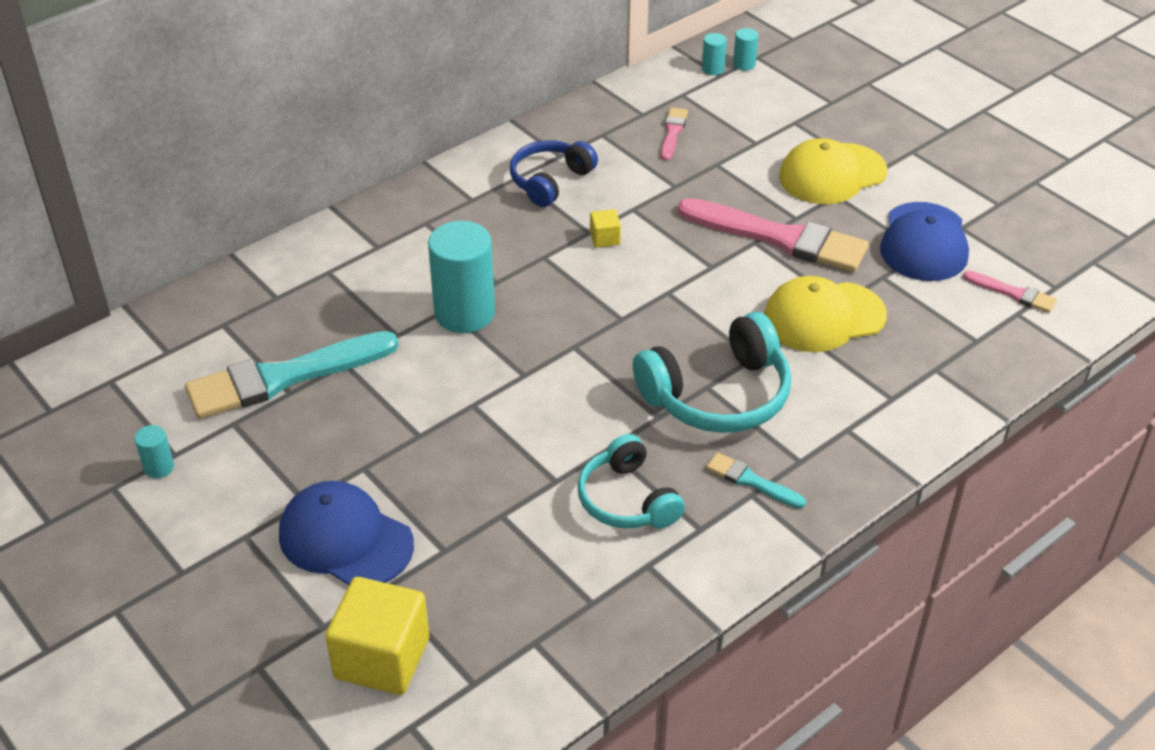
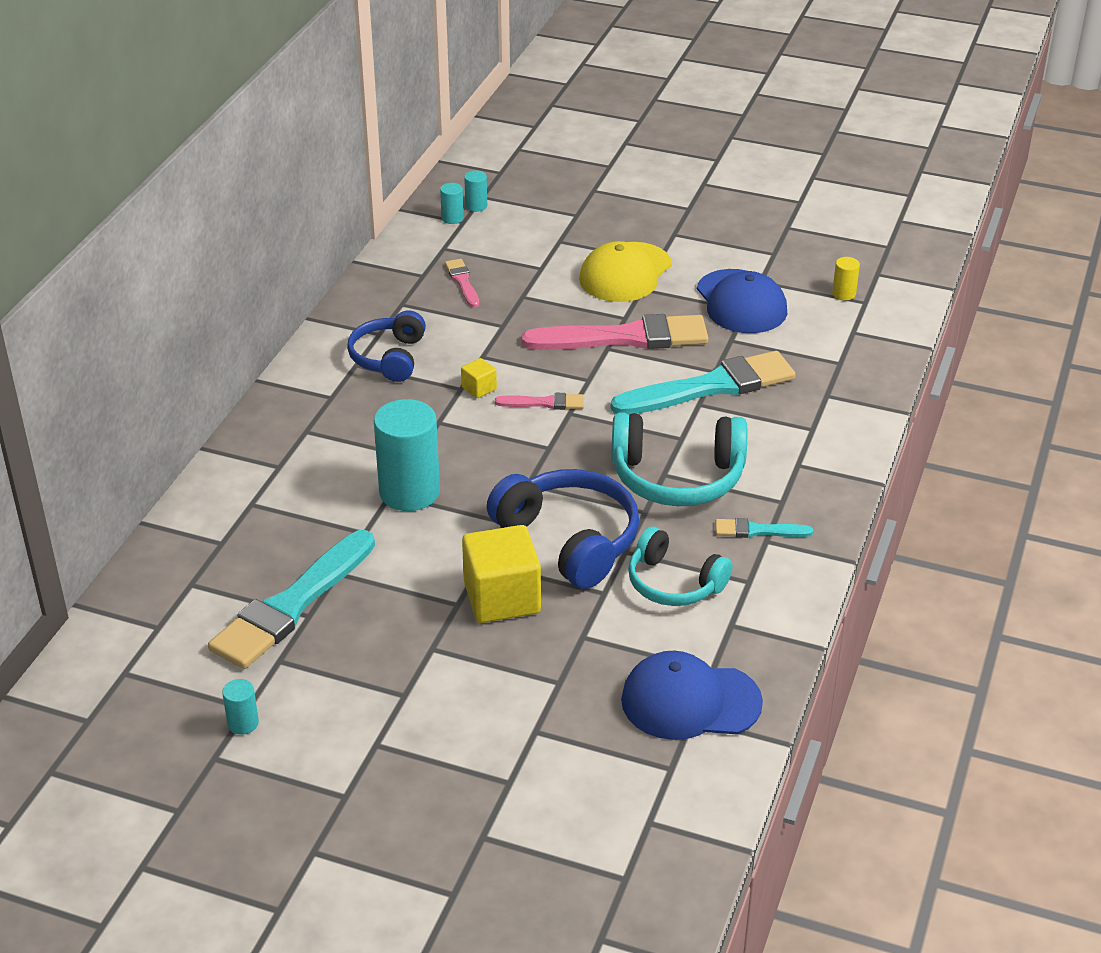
camera: 30 degrees left, 5 degrees down
(345, 539) = (467, 709): blue cap -> blue cap (690, 701)
(382, 658) = (580, 783): yellow cube -> yellow cube (502, 598)
(566, 416) = (569, 540): none -> blue headphones
(717, 395) = (677, 477): turquoise headphones -> turquoise headphones turned 60 degrees clockwise
(824, 317) = (711, 387): yellow cap -> turquoise brush
(1013, 293) = (838, 318): pink brush -> pink brush (544, 403)
(1039, 270) = (844, 294): none -> yellow cylinder

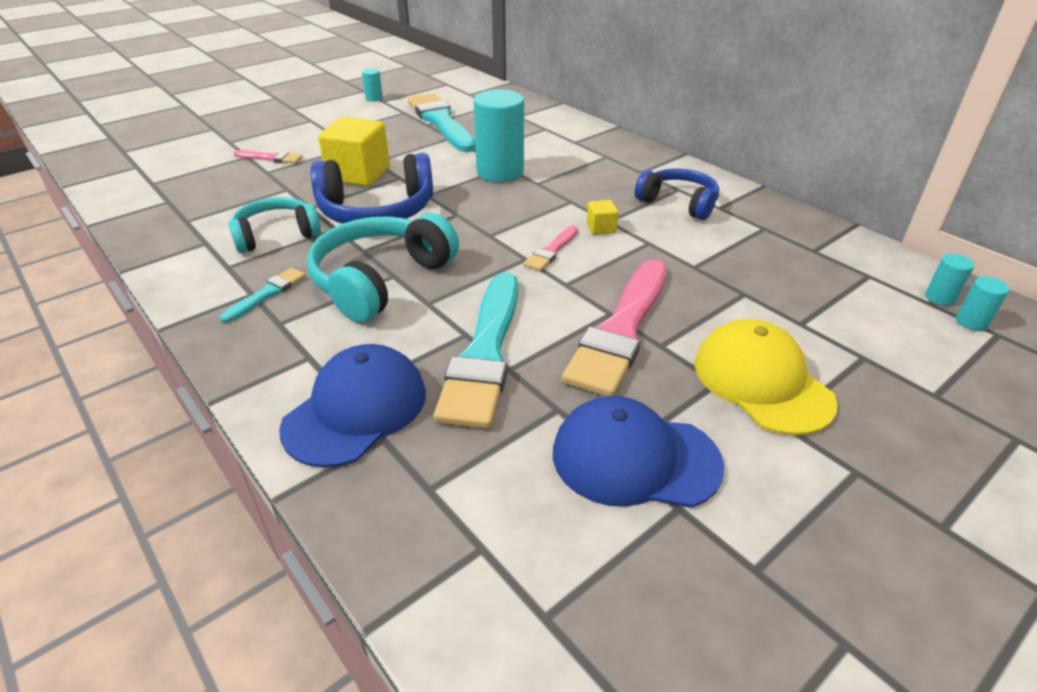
camera: 120 degrees right, 0 degrees up
(462, 282) = (790, 267): pink brush -> pink brush (271, 158)
(690, 701) = (179, 204): blue cap -> blue cap (356, 409)
(844, 294) = (586, 599): yellow cylinder -> none

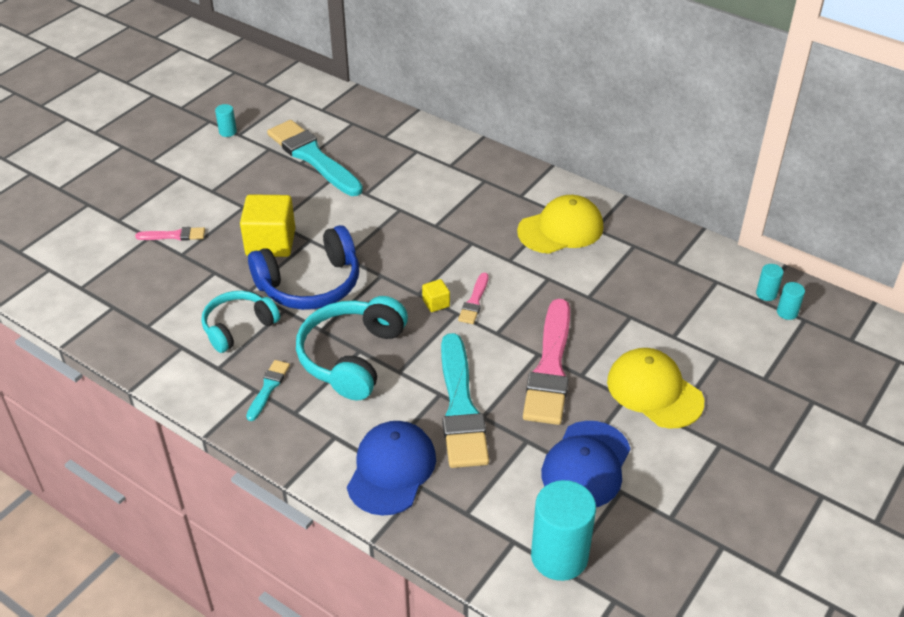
camera: 15 degrees left, 5 degrees up
(500, 172) = (397, 217): turquoise cylinder -> turquoise cylinder (559, 556)
(601, 228) = (505, 269): yellow cube -> yellow cube (436, 303)
(635, 458) = (586, 465): blue cap -> blue cap turned 60 degrees counterclockwise
(678, 203) = (561, 229): blue headphones -> yellow cap

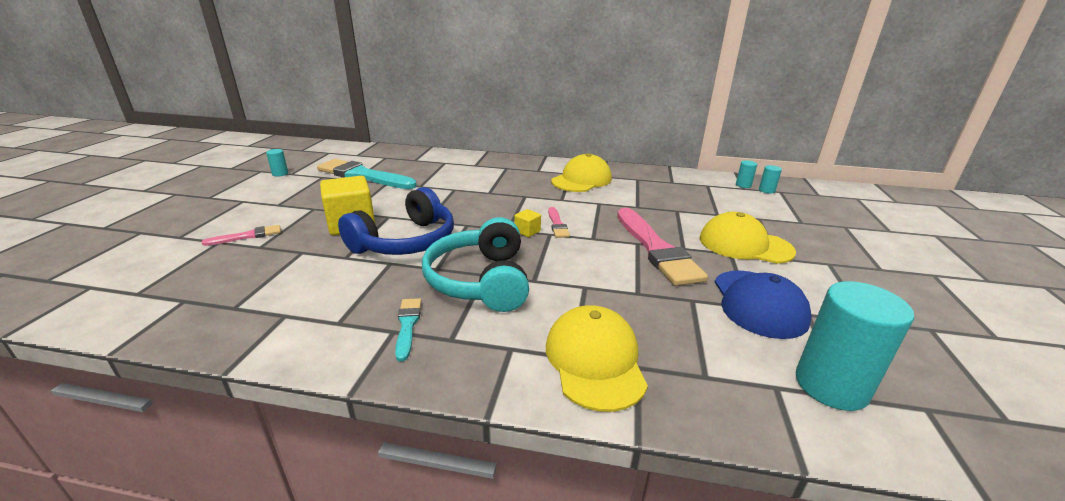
camera: 25 degrees left, 15 degrees down
(238, 327) = (347, 285): turquoise headphones -> none
(391, 470) = (595, 360): blue cap -> yellow cap
(460, 407) = (612, 292): turquoise brush -> none

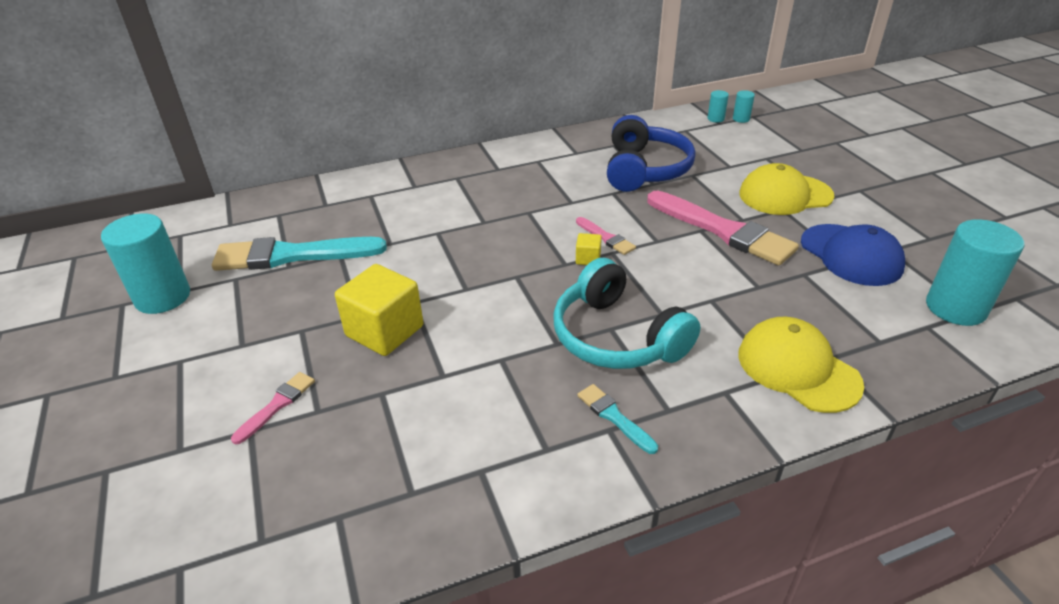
camera: 30 degrees left, 10 degrees up
(280, 174) = (163, 297): turquoise cylinder -> turquoise cylinder, size x2.25
(405, 241) = (480, 326): blue headphones -> blue headphones (644, 169)
(581, 180) = (560, 166): yellow cap -> none

